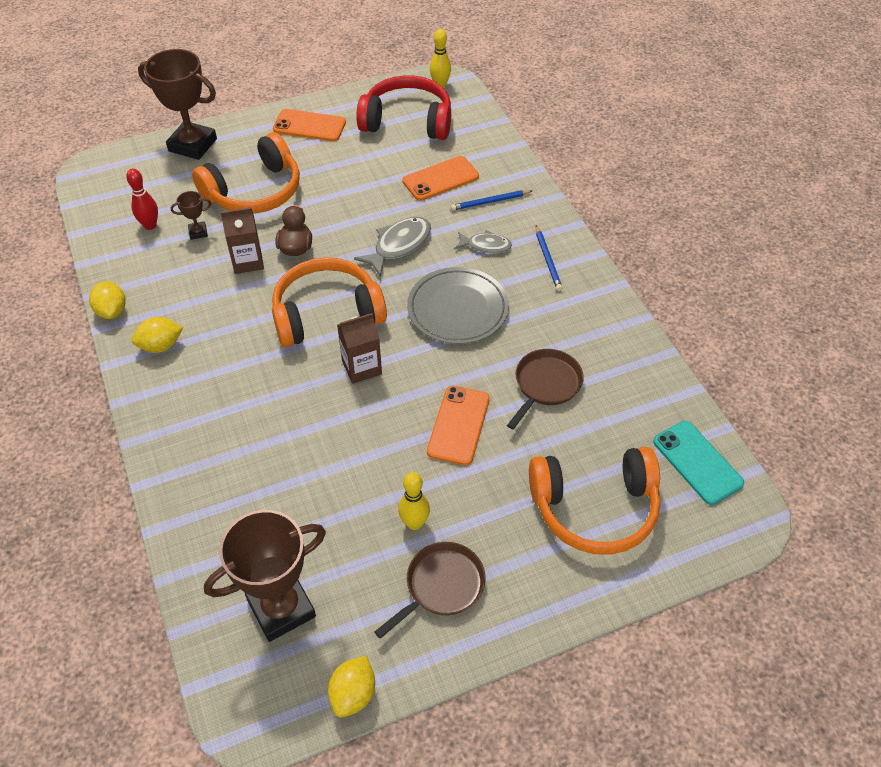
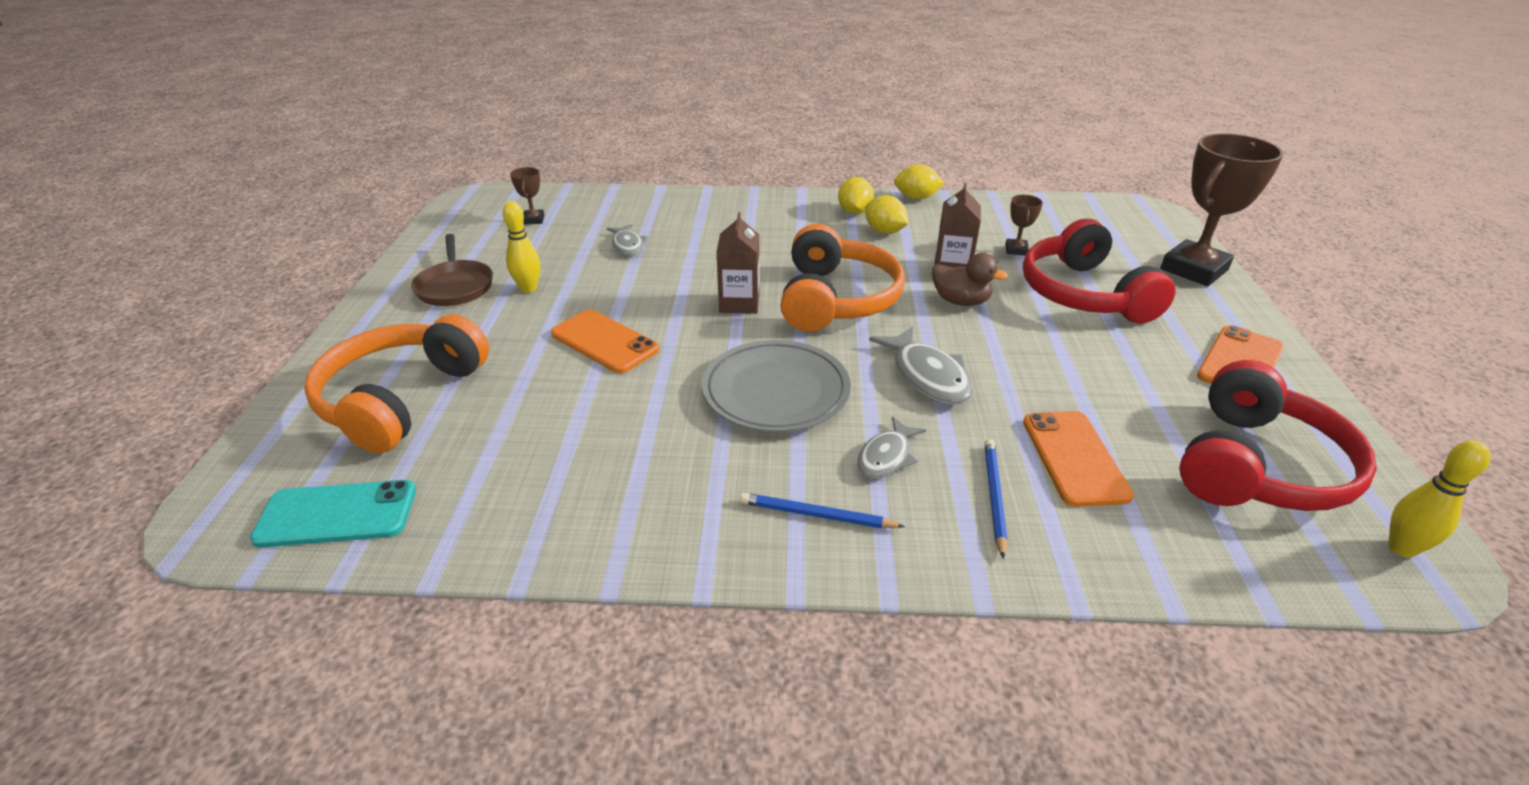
camera: 115 degrees right, 15 degrees down
(150, 225) = (1038, 228): red bowling pin -> none
(255, 191) = (1083, 294): orange headphones -> red headphones
(281, 608) = (533, 220): brown trophy -> brown trophy, size x0.44
(301, 489) = (628, 245): none -> grey fish
(353, 694) = (432, 232): yellow lemon -> yellow lemon (884, 231)
(546, 384) = (592, 424): brown pan -> none

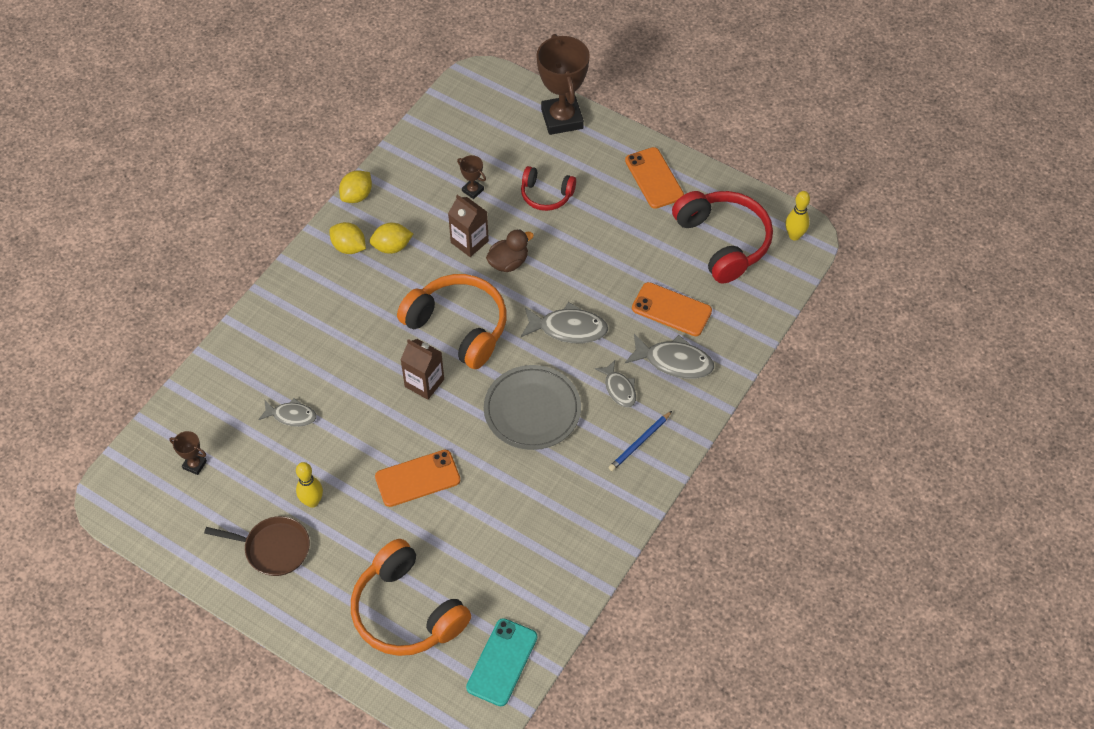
camera: 60 degrees left, 20 degrees up
(994, 496) = (674, 362): blue pencil -> grey fish
(1083, 294) = (546, 195): red headphones -> red headphones, size x0.56

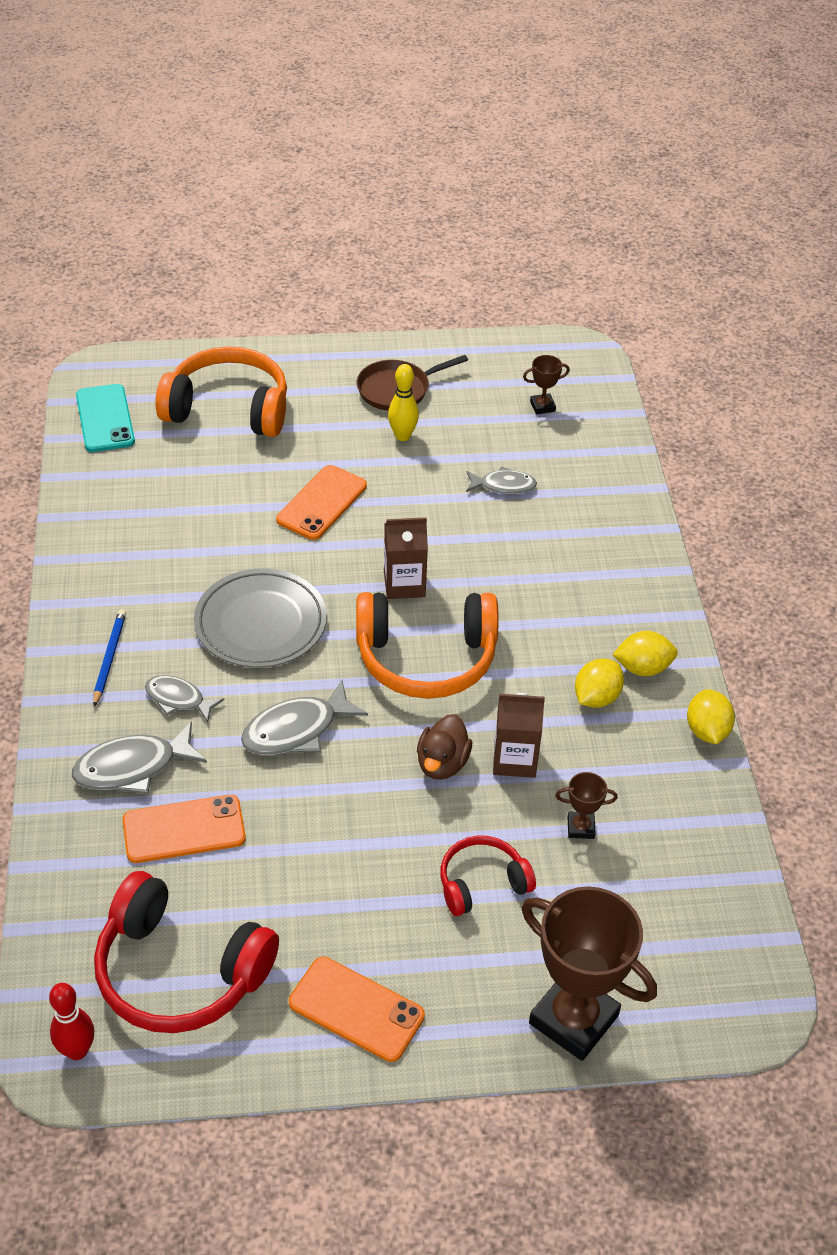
camera: 140 degrees right, 10 degrees down
(291, 416) = (503, 486): grey fish -> grey fish turned 150 degrees counterclockwise
(794, 236) = (77, 1050): yellow bowling pin -> red bowling pin

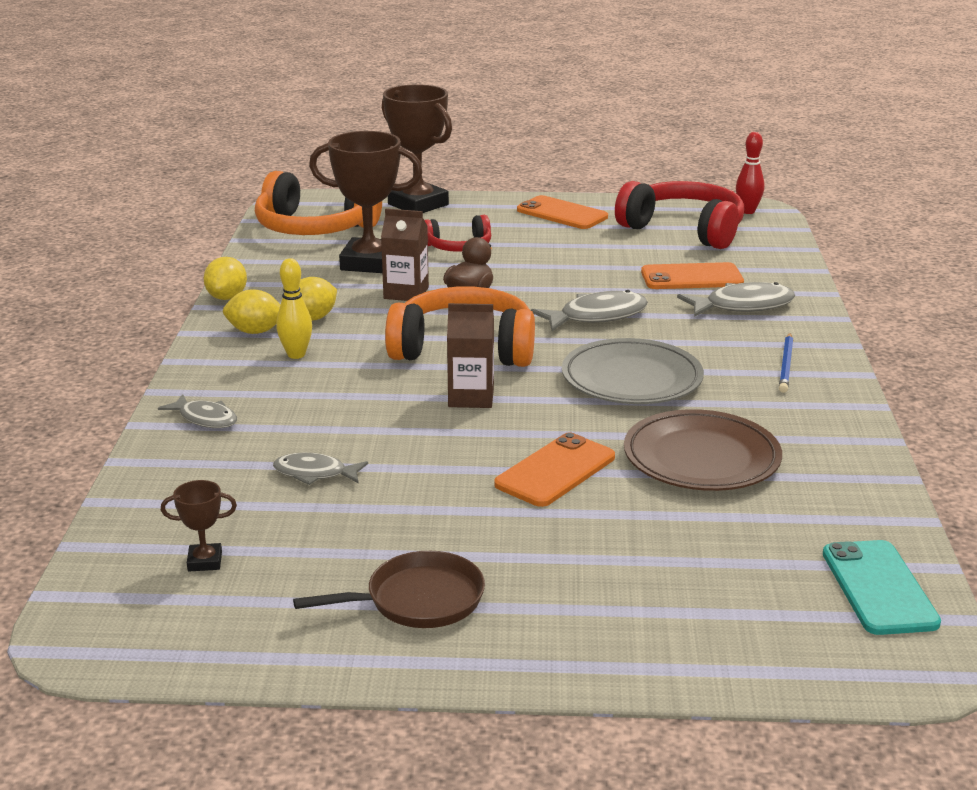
camera: 170 degrees left, 20 degrees down
(178, 699) = (710, 338): grey fish -> grey fish (205, 419)
(207, 526) = (701, 458): none -> brown plate
(228, 408) = (688, 590): orange headphones -> orange headphones (313, 228)
(402, 436) = (429, 537): yellow bowling pin -> yellow bowling pin (296, 355)
(580, 827) = (369, 263): brown trophy -> brown trophy, size x2.29

